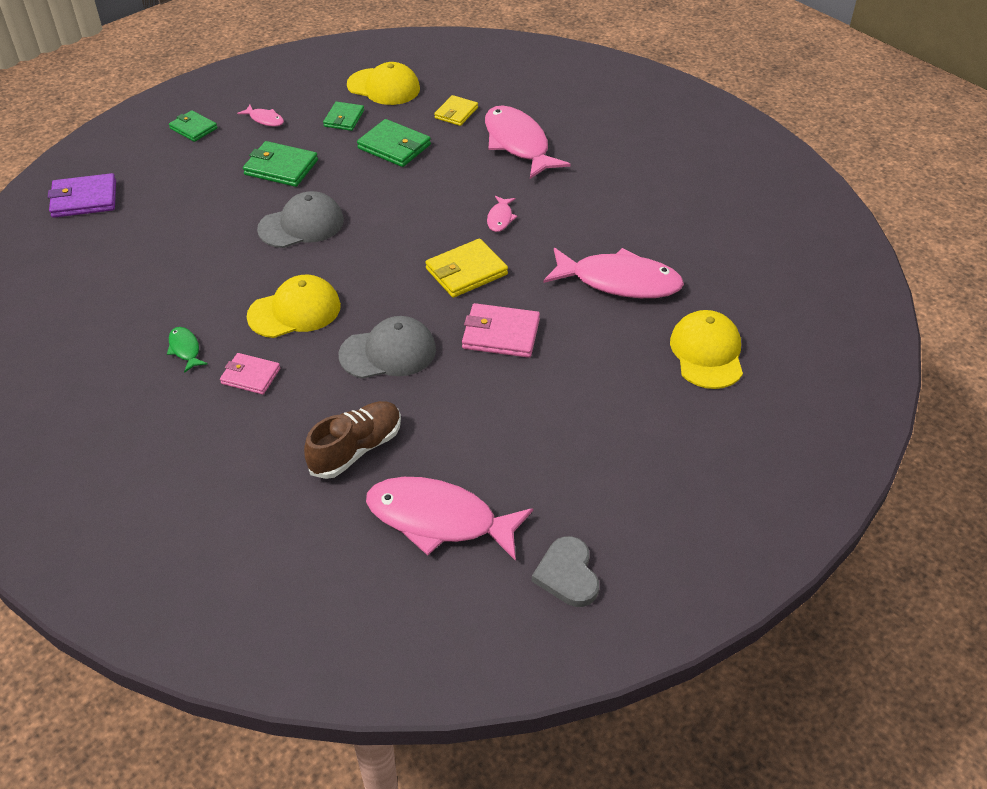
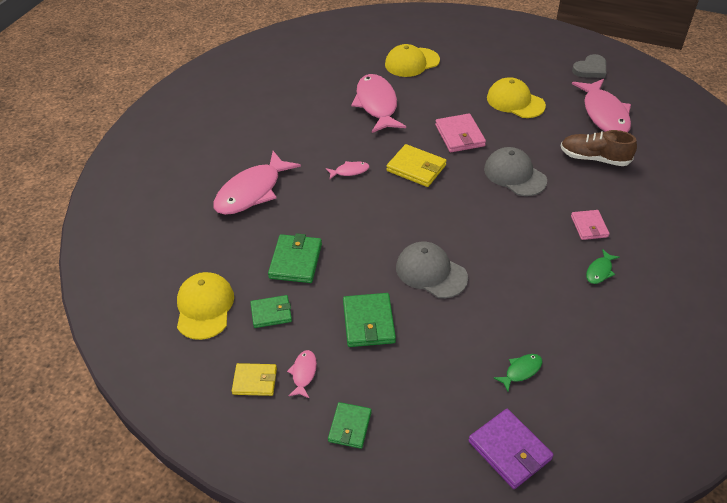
camera: 115 degrees left, 0 degrees up
(140, 236) = (521, 371): none -> green fish
(295, 311) = (518, 233): yellow cap -> yellow cap (515, 101)
(456, 113) = (225, 242): yellow wallet -> yellow wallet (255, 381)

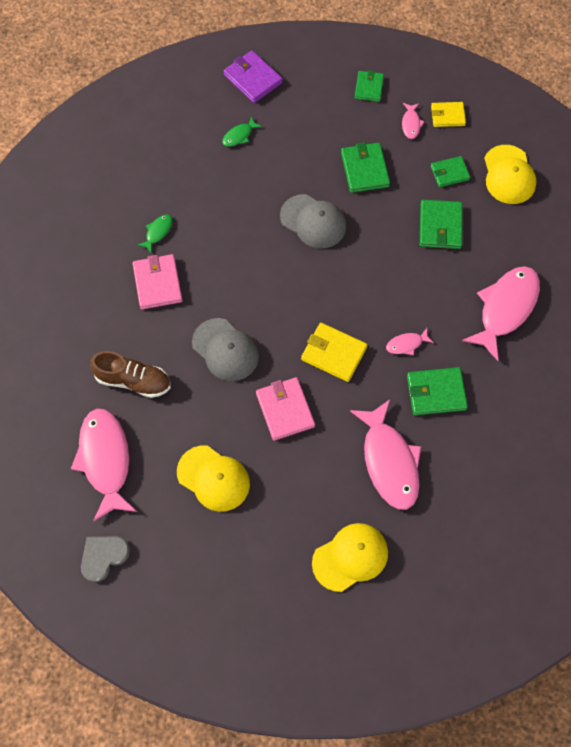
camera: 175 degrees right, 20 degrees up
(331, 140) = (436, 393): none -> green wallet
(589, 226) = (157, 283): pink wallet -> pink wallet, size x1.50

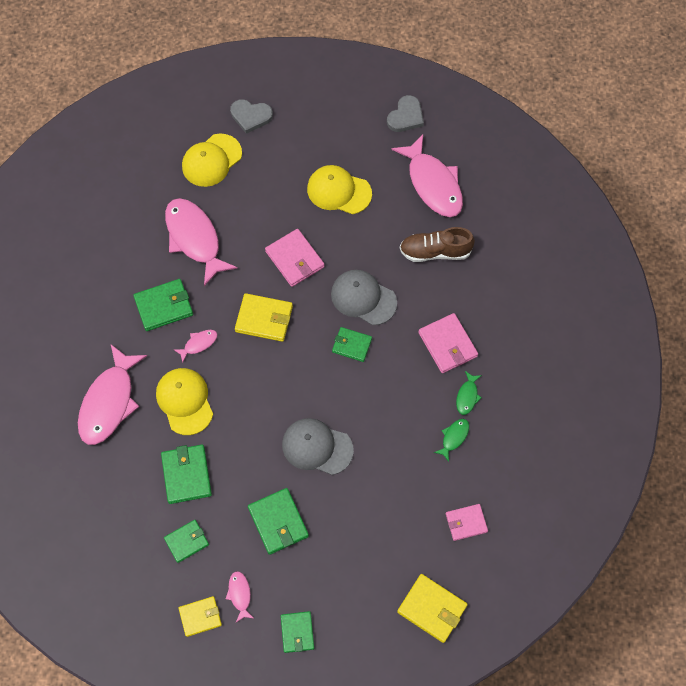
camera: 165 degrees right, 0 degrees up
(200, 132) = (466, 523): none -> pink wallet
(239, 136) = (423, 529): green fish -> green fish (454, 437)
(252, 305) = (352, 345): none -> green wallet
(253, 79) = (432, 608): purple wallet -> yellow wallet
(289, 607) = (251, 116): none -> grey heart
(509, 175) = (122, 556): yellow cap -> yellow cap (185, 401)

